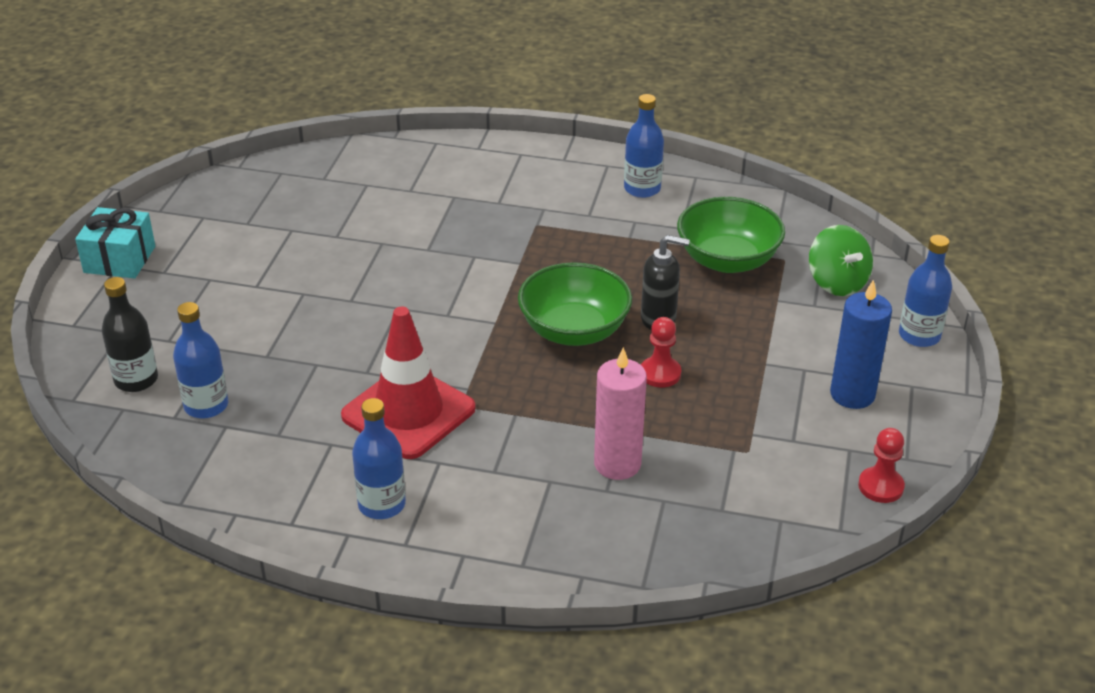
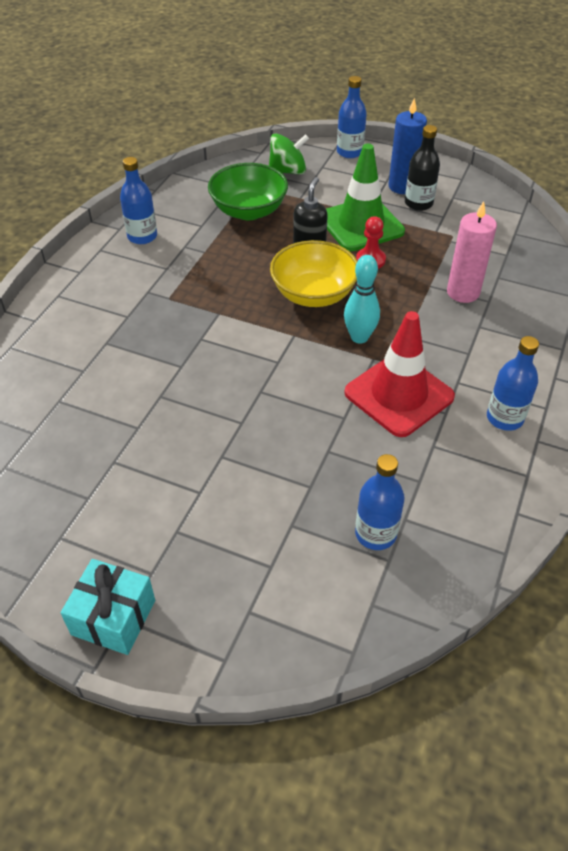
camera: 80 degrees left, 10 degrees up
(136, 380) = (329, 593): black bottle -> black bottle (418, 203)
(502, 374) = (359, 337): none -> turquoise bowling pin
(574, 330) = (313, 294): green bowl -> yellow bowl
(737, 359) = (361, 225): none -> green traffic cone
(880, 486) = (486, 192): red pawn -> none

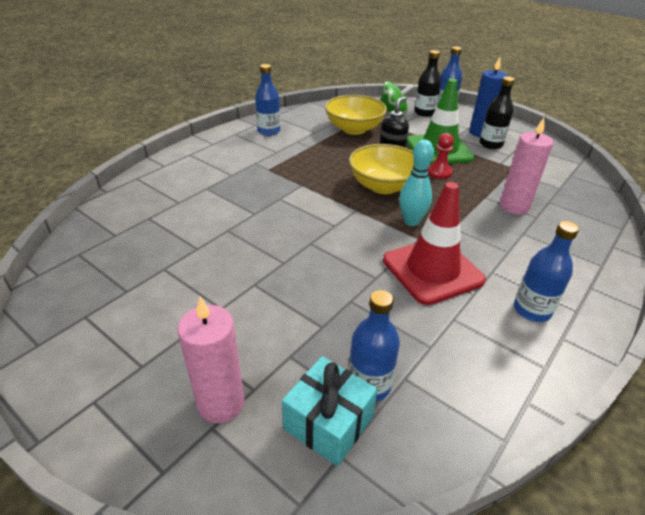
camera: 15 degrees right, 10 degrees down
(113, 617) = (85, 397): turquoise gift -> turquoise gift (328, 423)
(247, 587) = (221, 403): none -> pink candle
(249, 211) = (354, 129): green bowl -> yellow bowl
(326, 165) = (424, 113): none -> black bottle

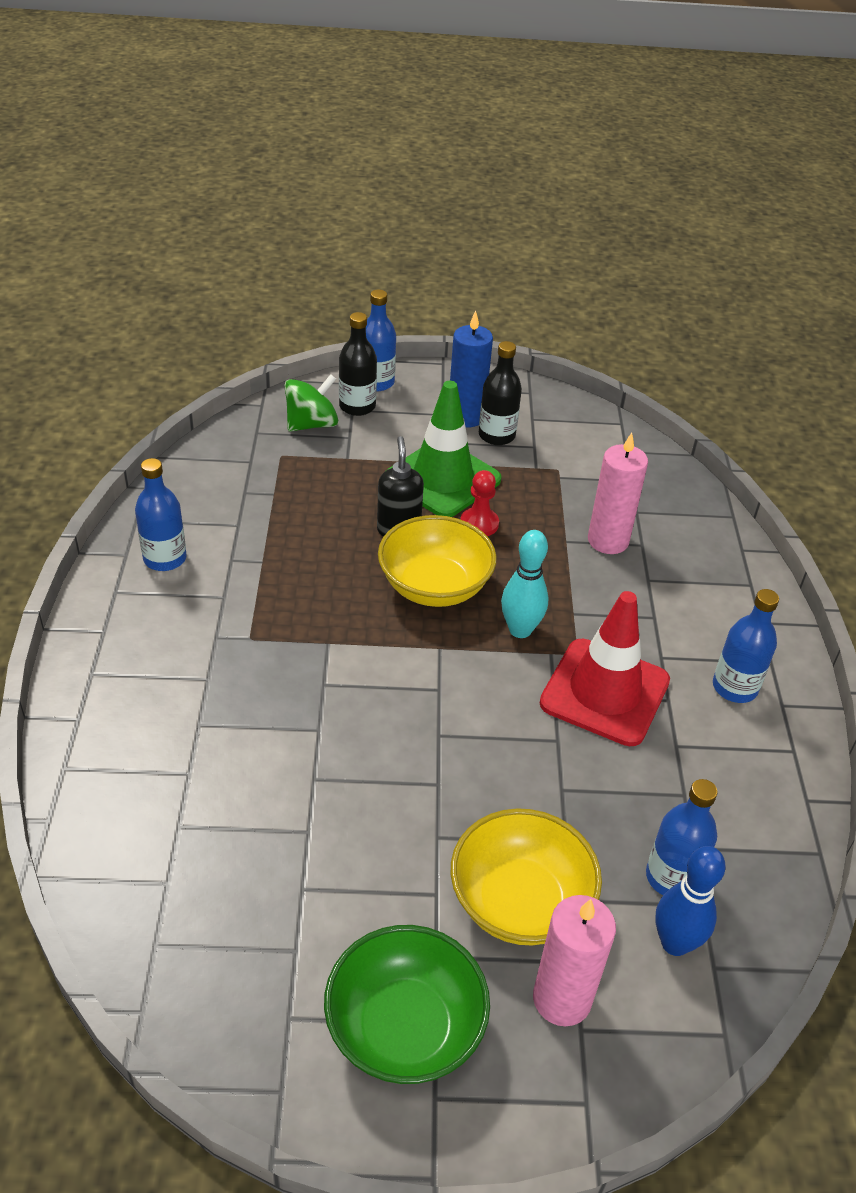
camera: 40 degrees left, 5 degrees up
(125, 357) = (404, 1028): none -> green bowl
(328, 423) = (675, 943): turquoise gift -> blue bowling pin
(354, 129) = (290, 490): yellow bowl -> yellow bowl (520, 902)

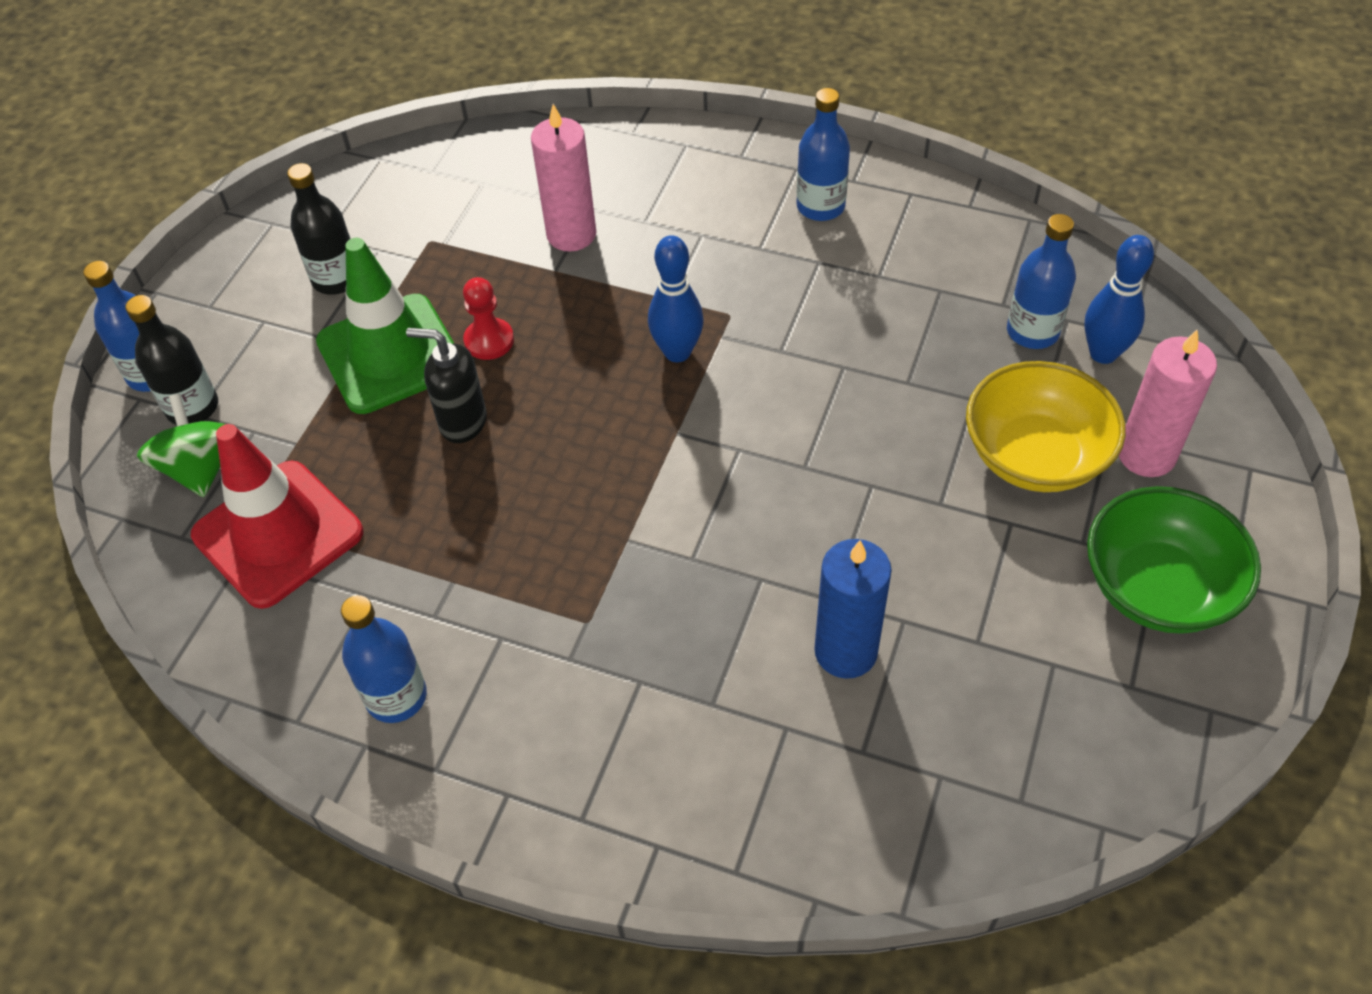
camera: 65 degrees left, 10 degrees up
(434, 586) = (576, 411): yellow bowl -> none
(465, 417) = (282, 299): blue candle -> blue candle (845, 651)
(520, 630) = (677, 352): turquoise bowling pin -> blue bowling pin
(604, 692) = (792, 308): red traffic cone -> red traffic cone (278, 534)

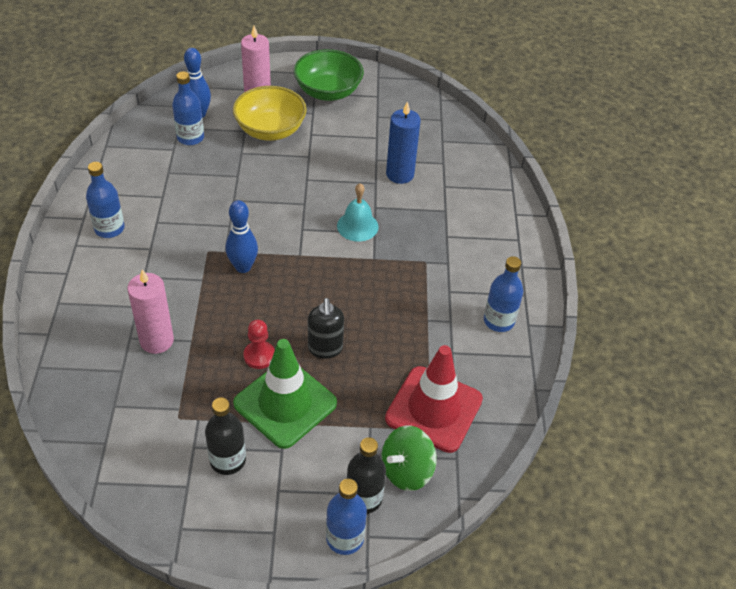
camera: 115 degrees left, 5 degrees down
(718, 535) = (357, 226): none -> turquoise bell

